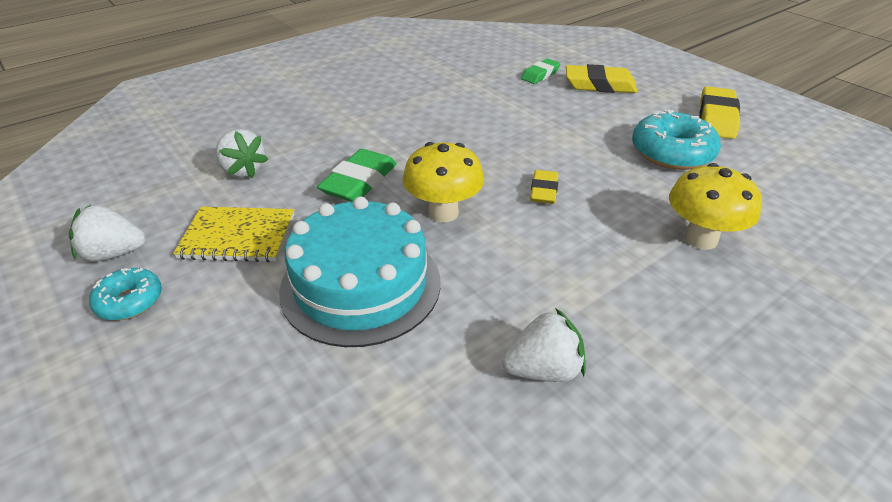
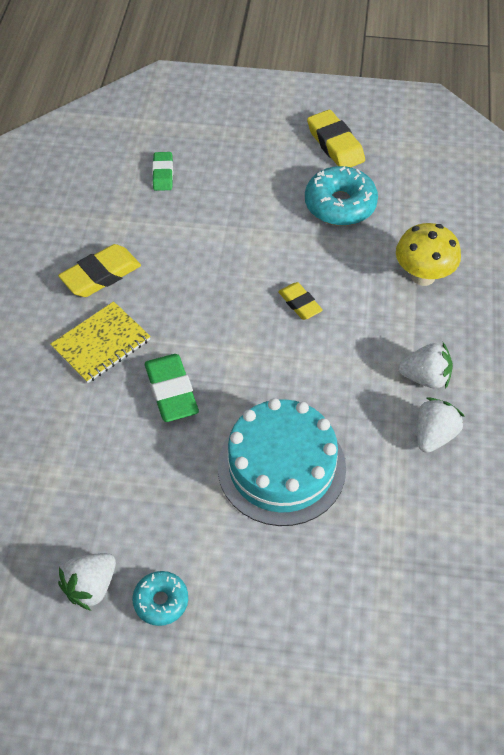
camera: 45 degrees left, 15 degrees up
(238, 236) = (155, 502): yellow notebook -> yellow notebook (101, 344)
(243, 170) = (69, 450): white strawberry -> white strawberry (425, 377)
(443, 213) = (260, 372): yellow mushroom -> none
(599, 85) = (221, 157): yellow eraser -> yellow eraser (101, 275)

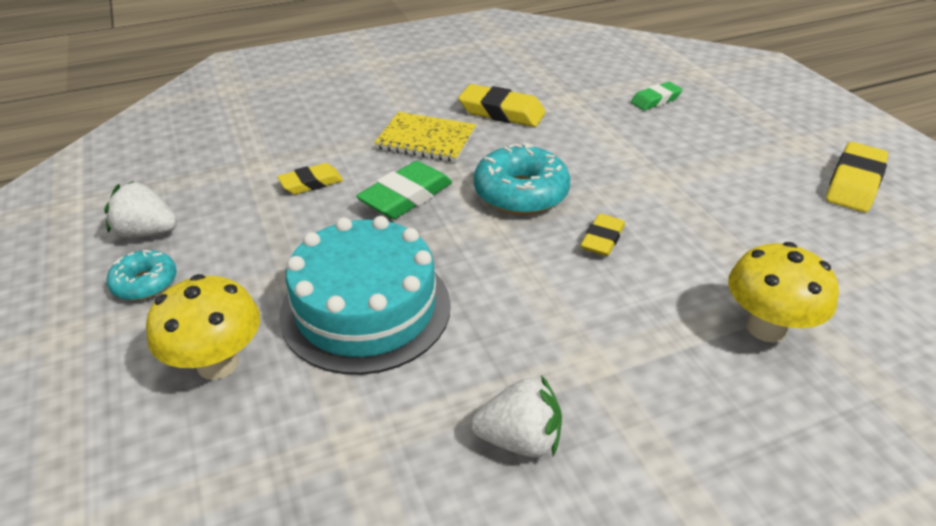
camera: 60 degrees right, 15 degrees down
(105, 447) = (311, 183): none -> yellow eraser
(282, 573) = (218, 363): none -> yellow mushroom
(340, 205) = (776, 218): turquoise donut -> turquoise donut (521, 193)
(425, 377) = (606, 393): white strawberry -> none

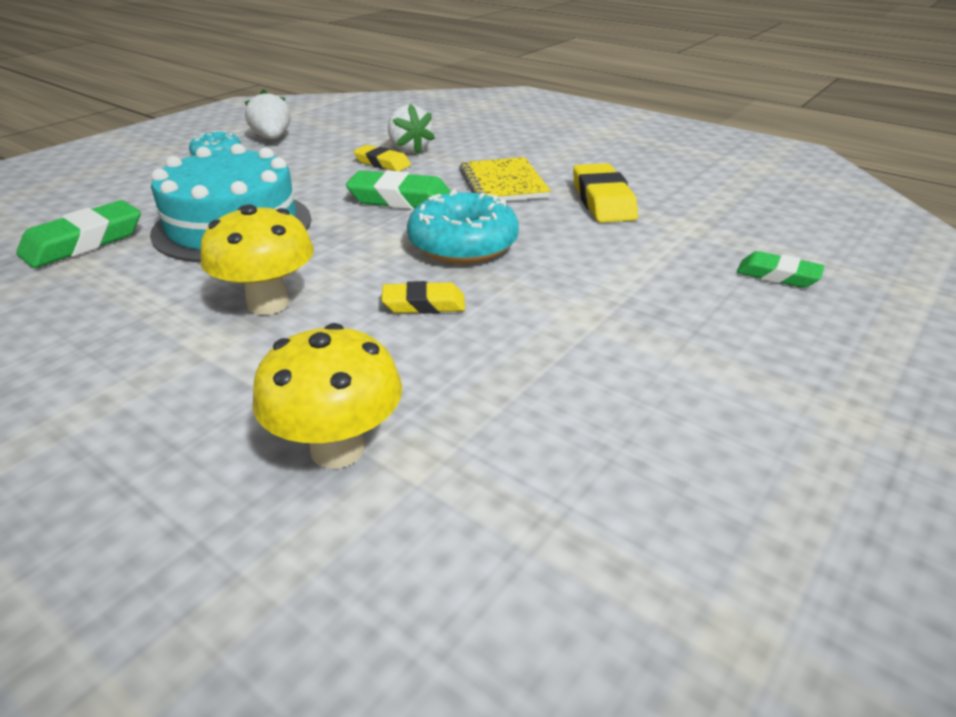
camera: 60 degrees right, 5 degrees down
(218, 363) = (144, 198): yellow mushroom -> yellow mushroom (268, 303)
(302, 431) = (84, 242): none -> green eraser
(519, 439) = (95, 328): white strawberry -> white strawberry (409, 149)
(854, 183) = (802, 492): yellow eraser -> none

